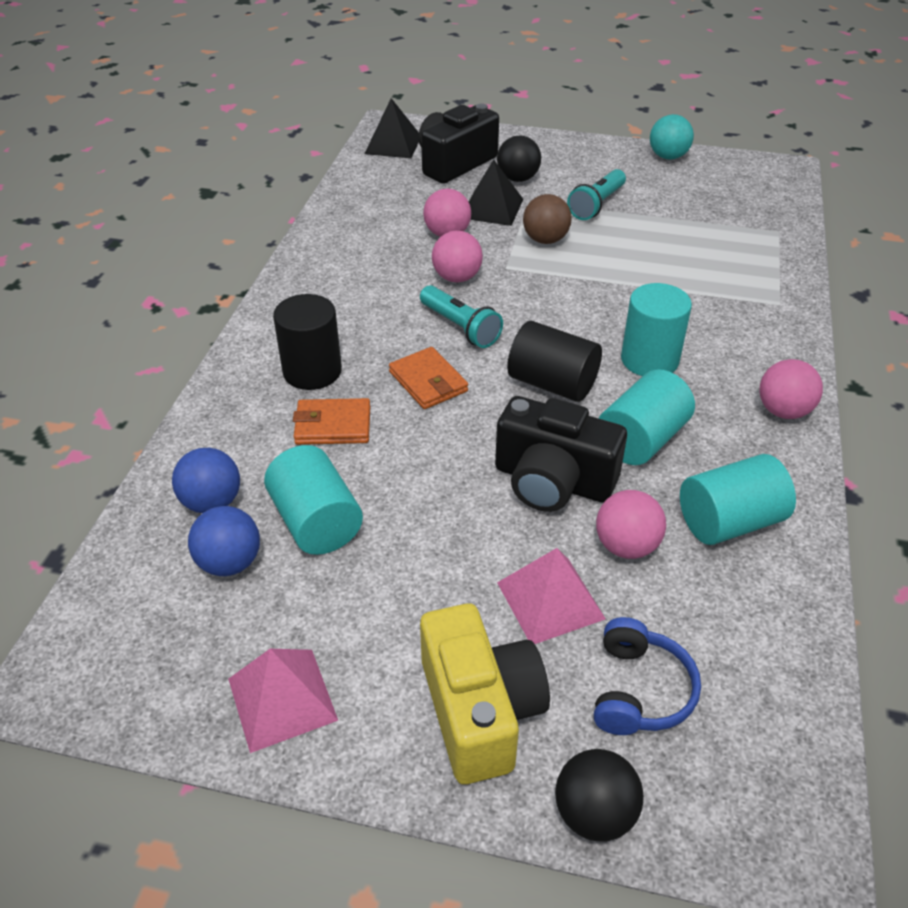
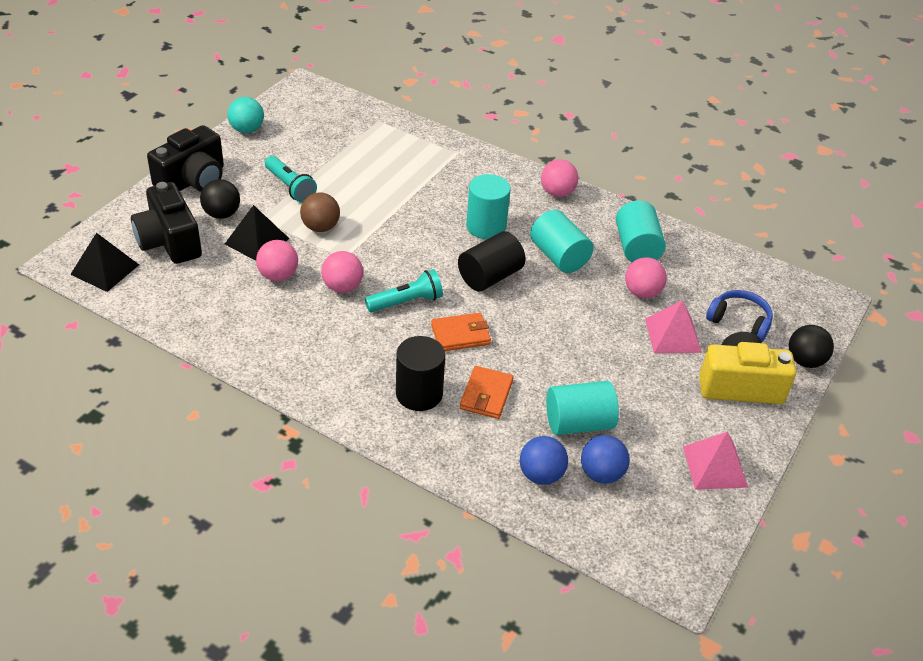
camera: 75 degrees left, 0 degrees up
(553, 481) = (580, 305): black camera -> black camera (193, 180)

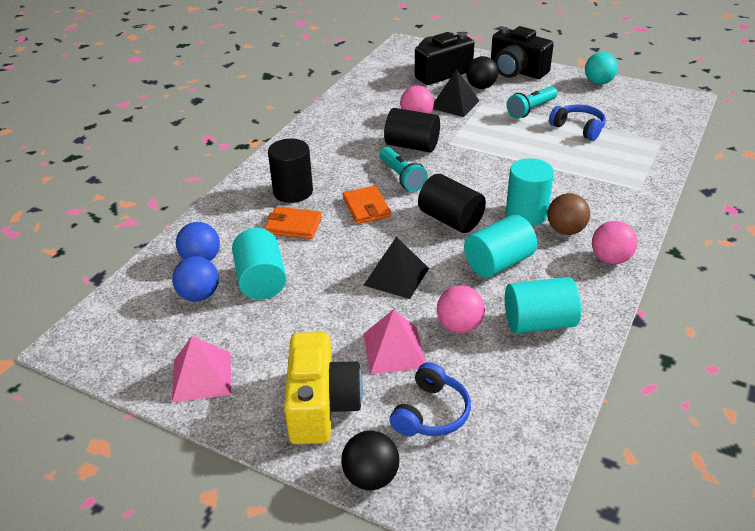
camera: 90 degrees right, 5 degrees down
(105, 269) = (402, 57): black pyramid -> black pyramid (396, 276)
(320, 227) = (484, 128): brown ball -> brown ball (565, 230)
(340, 164) = (578, 128): none -> blue headphones
(342, 287) = (412, 146): pink ball -> black cylinder

